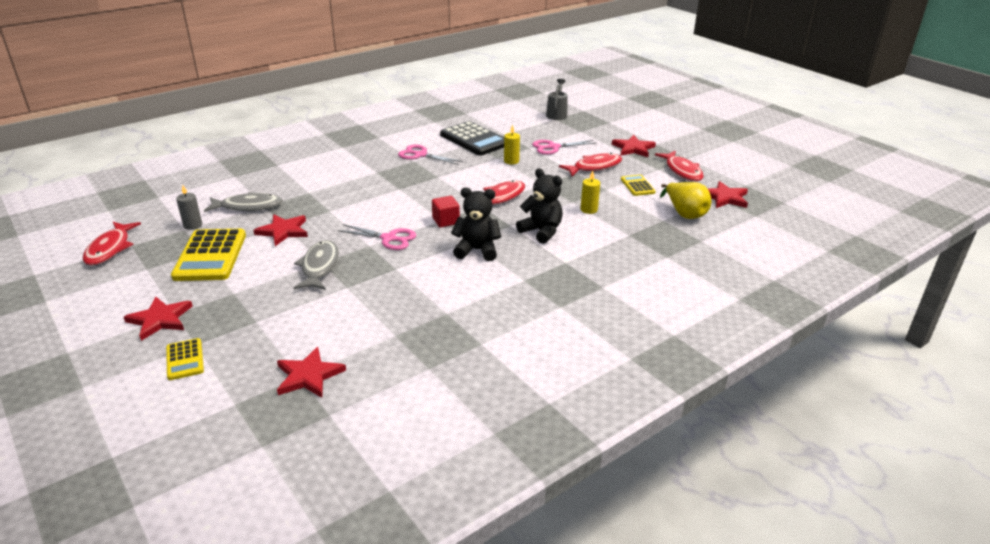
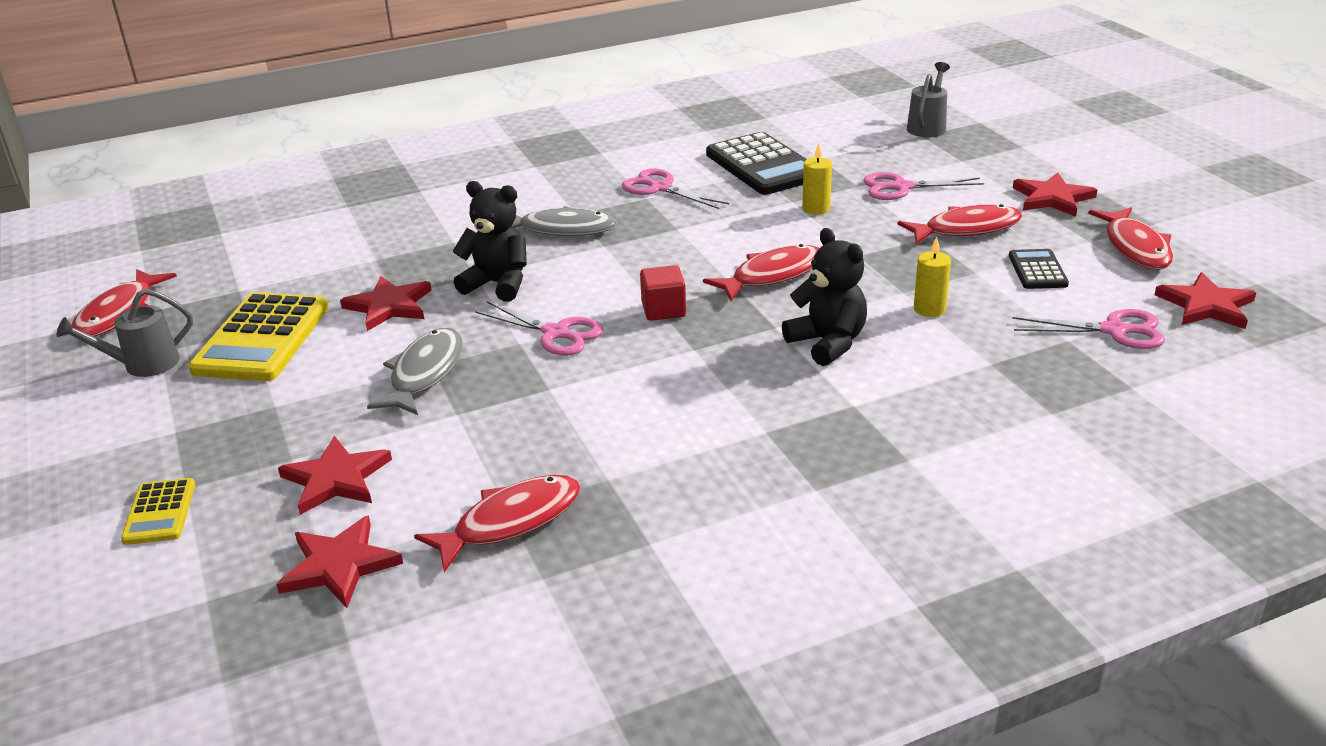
camera: 15 degrees right, 0 degrees up
(138, 277) = (142, 365): none -> grey watering can
(160, 320) = (148, 439): red star -> red star (336, 479)
(193, 225) = (254, 284): grey candle -> none
(248, 206) = (349, 259): grey fish -> grey fish (562, 229)
(400, 341) = (510, 522): none -> red fish
(477, 250) = (700, 368): black teddy bear -> black teddy bear (498, 284)
(637, 186) = (1037, 270): yellow calculator -> black calculator
(684, 213) = (1114, 330): yellow pear -> pink scissors

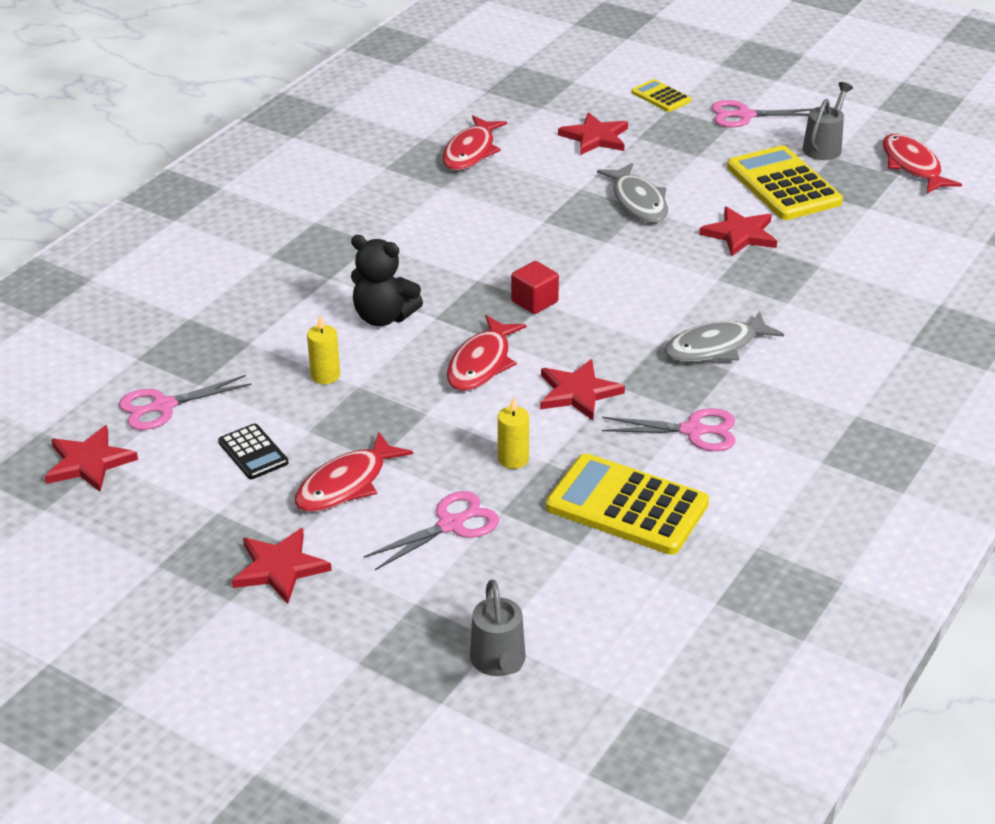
camera: 145 degrees right, 5 degrees up
(339, 565) = (532, 110): red star -> red star (578, 392)
(498, 284) = (689, 278): black teddy bear -> none
(556, 333) = (590, 257): pink scissors -> pink scissors (745, 115)
(763, 165) = (627, 506): black calculator -> yellow calculator
(1135, 247) = (169, 518): red fish -> none

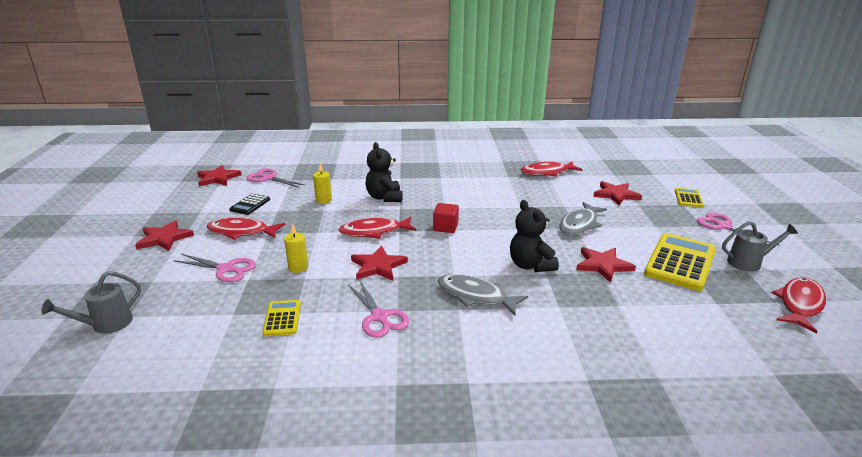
camera: 55 degrees right, 10 degrees down
(627, 506) = (282, 318): yellow calculator -> yellow calculator, size x0.52
(692, 281) = (530, 265): none -> black teddy bear

